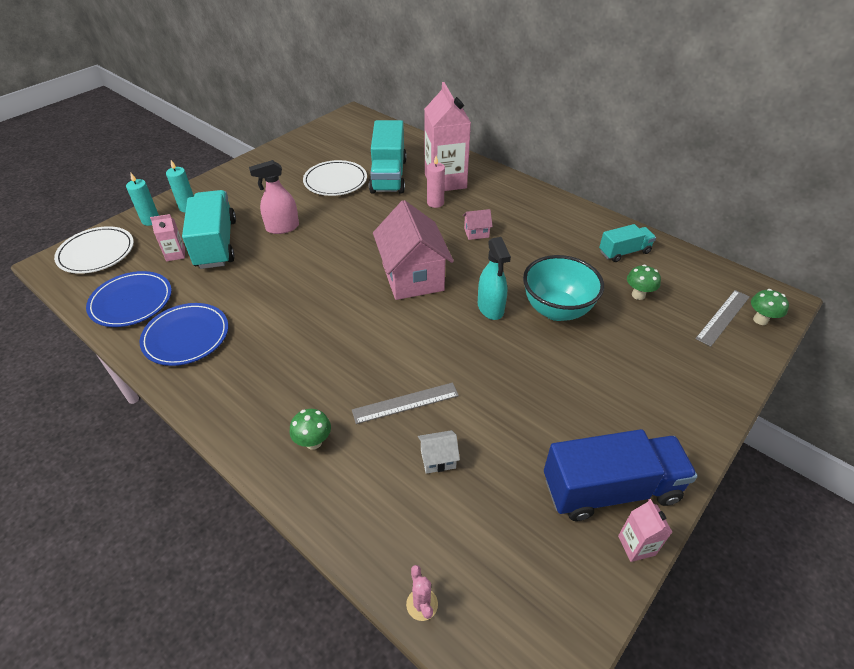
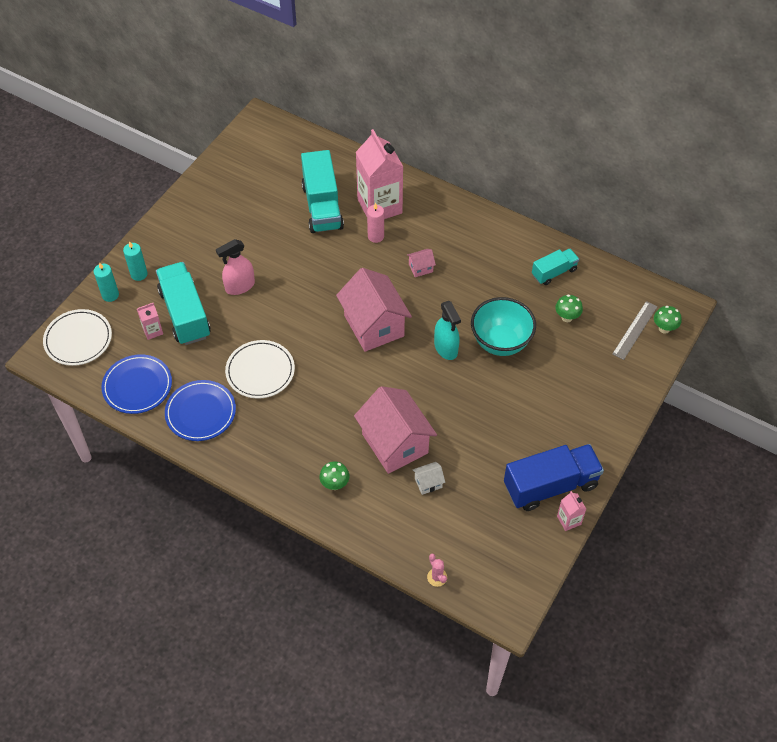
camera: 10 degrees left, 10 degrees up
(335, 181) = (271, 220): white plate -> white plate (260, 371)
(405, 403) = (395, 443): grey ruler -> pink house

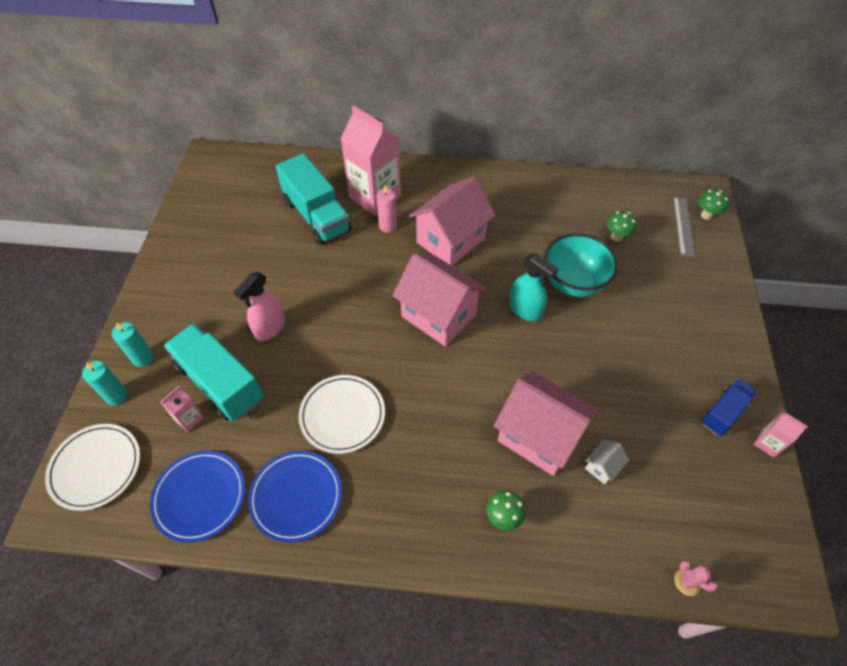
camera: 25 degrees left, 0 degrees up
(420, 268) = (450, 240): pink house -> pink house, size x2.42
(550, 486) = (723, 413): blue truck -> blue truck, size x0.56
(554, 272) = (576, 200): turquoise truck -> none

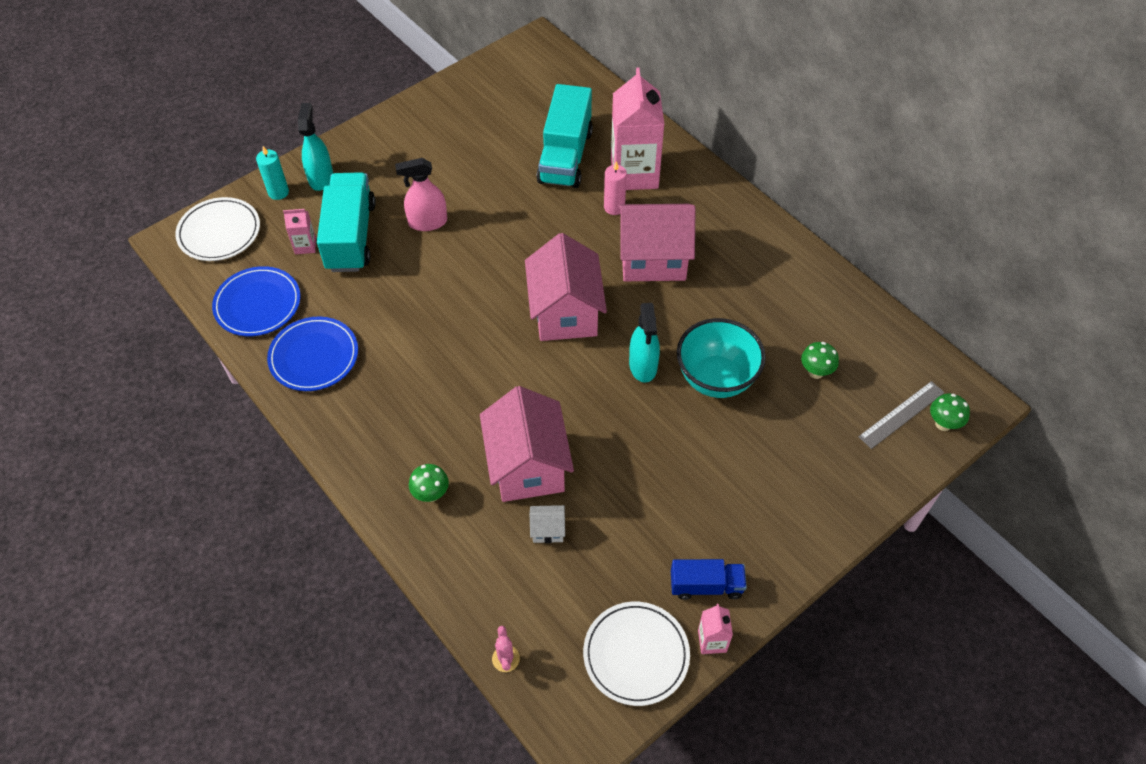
camera: 45 degrees right, 0 degrees up
(143, 358) = (321, 178): turquoise candle -> turquoise spray bottle
(342, 415) = (405, 328): white plate -> white plate (636, 654)

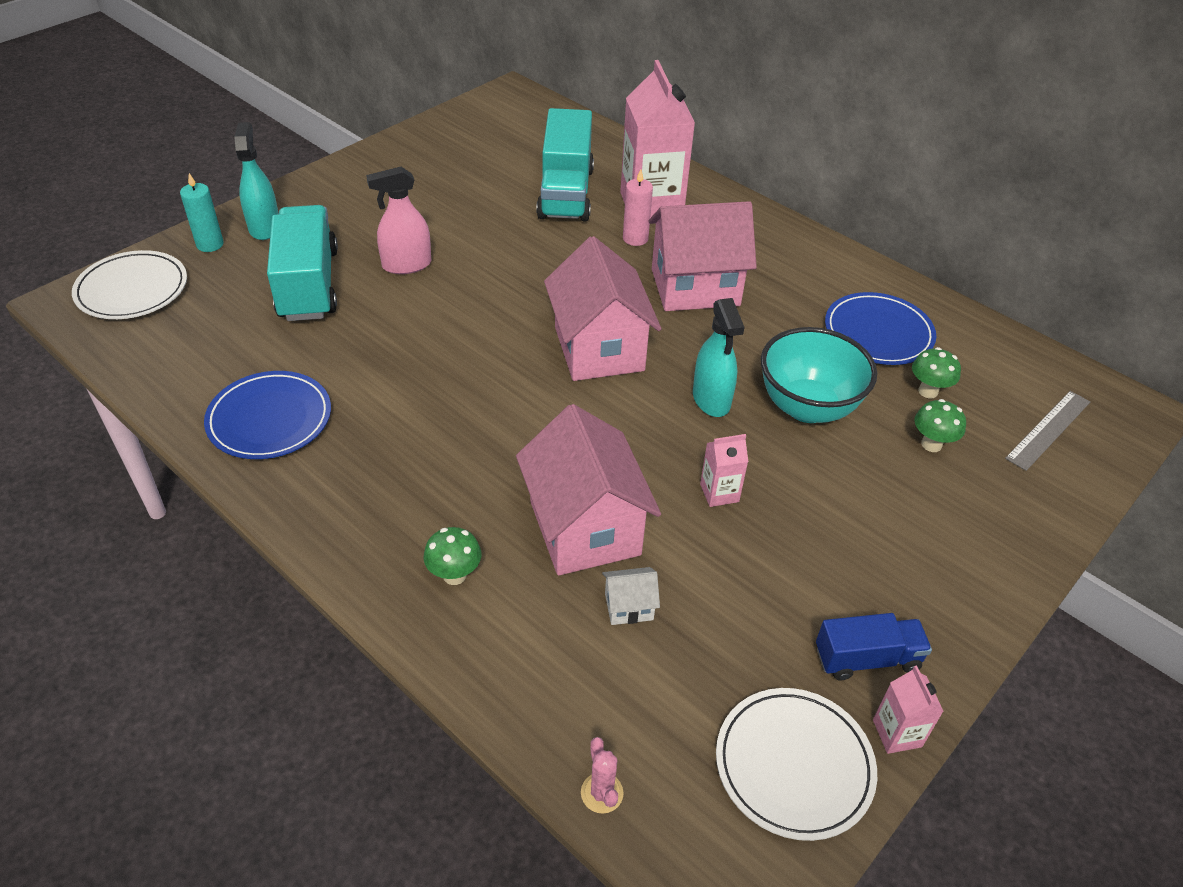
camera: 10 degrees left, 10 degrees down
(258, 304) = (187, 364): blue plate -> blue plate (878, 333)
(305, 246) = (249, 297): pink carton -> pink carton (719, 493)
(943, 424) = (1102, 436): green mushroom -> green mushroom (931, 444)

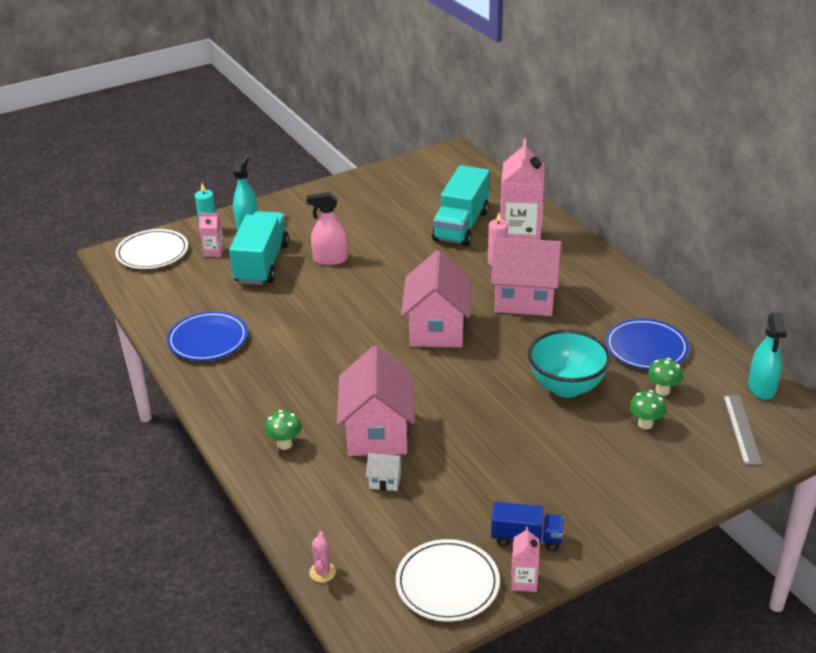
camera: 20 degrees right, 10 degrees down
(711, 399) = (500, 372): turquoise spray bottle -> turquoise spray bottle (761, 388)
(719, 493) = (476, 428): pink carton -> pink carton (214, 252)
(1048, 429) = (741, 429): grey ruler -> grey ruler turned 60 degrees counterclockwise

